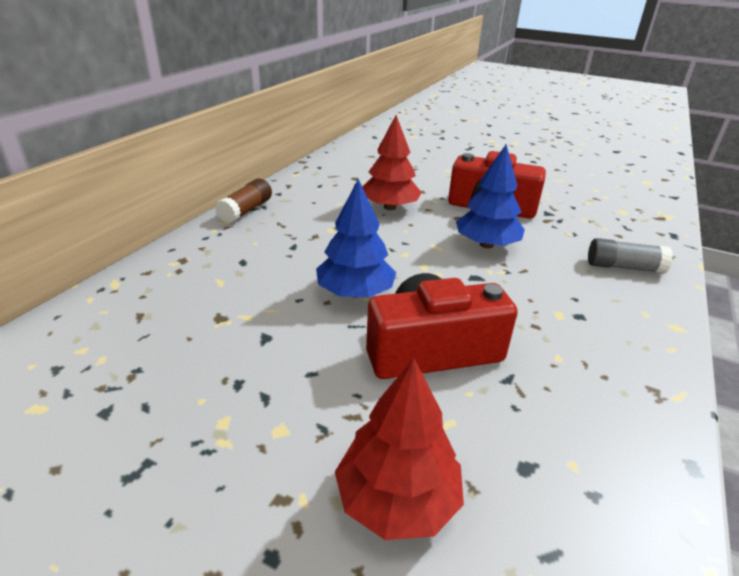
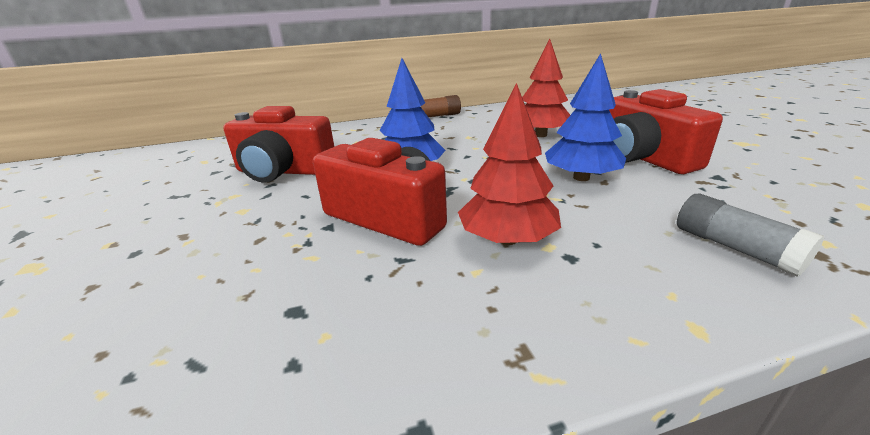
camera: 50 degrees right, 5 degrees down
(215, 359) = (284, 171): none -> red camera
(397, 499) = (210, 269): red tree -> red tree (507, 239)

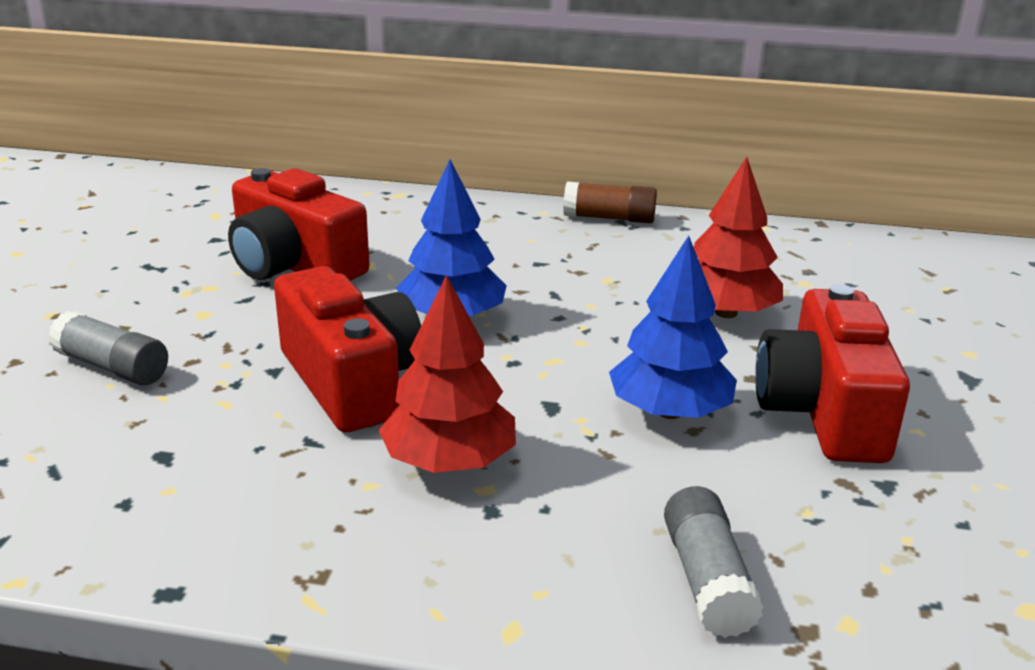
camera: 25 degrees right, 0 degrees up
(193, 263) = (112, 367): none -> grey glue stick

